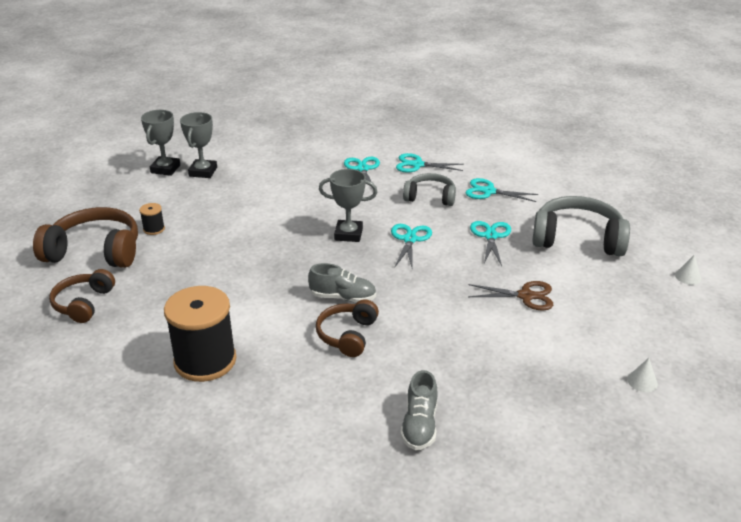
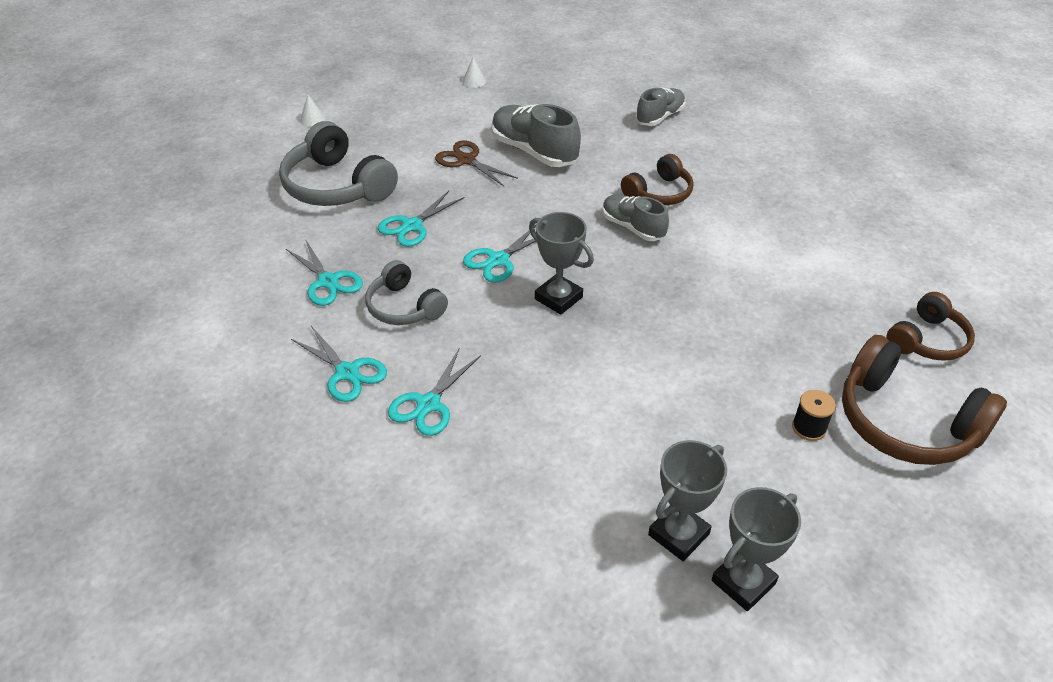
camera: 145 degrees left, 10 degrees up
(205, 361) = (806, 223): black spool -> none
(486, 328) = (534, 151): none -> grey shoe

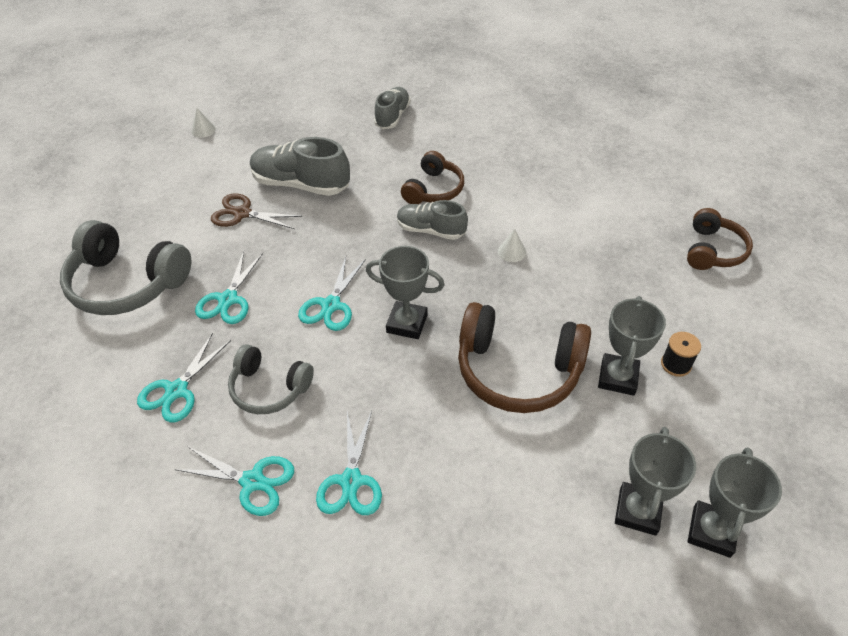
camera: 25 degrees left, 5 degrees up
(312, 119) = (59, 219): white cone -> white cone (512, 252)
(328, 281) = (177, 390): turquoise scissors -> turquoise scissors turned 90 degrees clockwise
(737, 416) = (617, 377): none -> grey trophy
(905, 422) = (739, 329): brown headphones -> brown headphones (518, 370)

